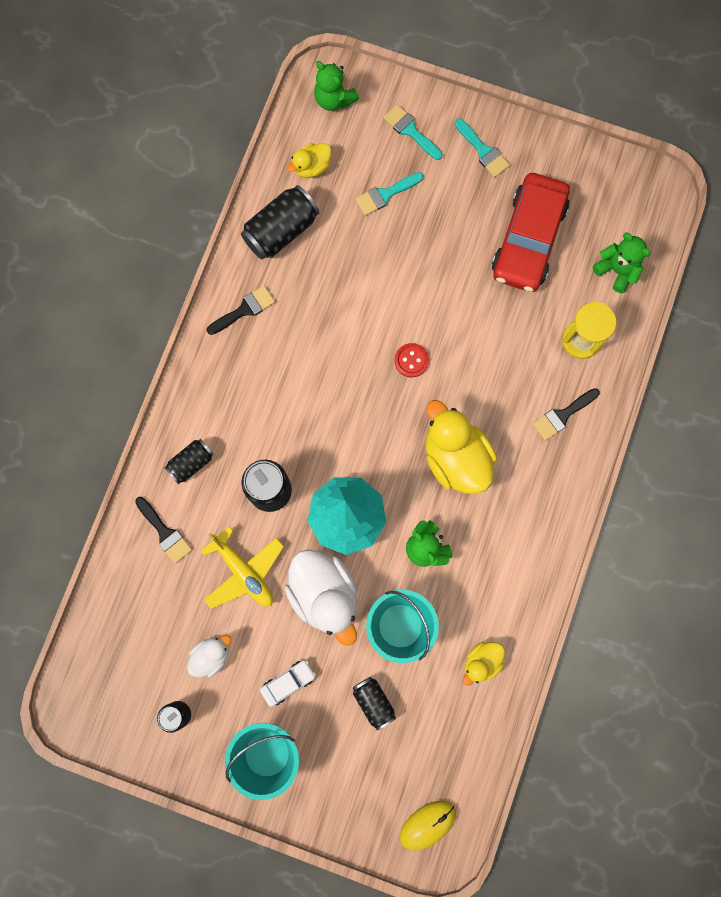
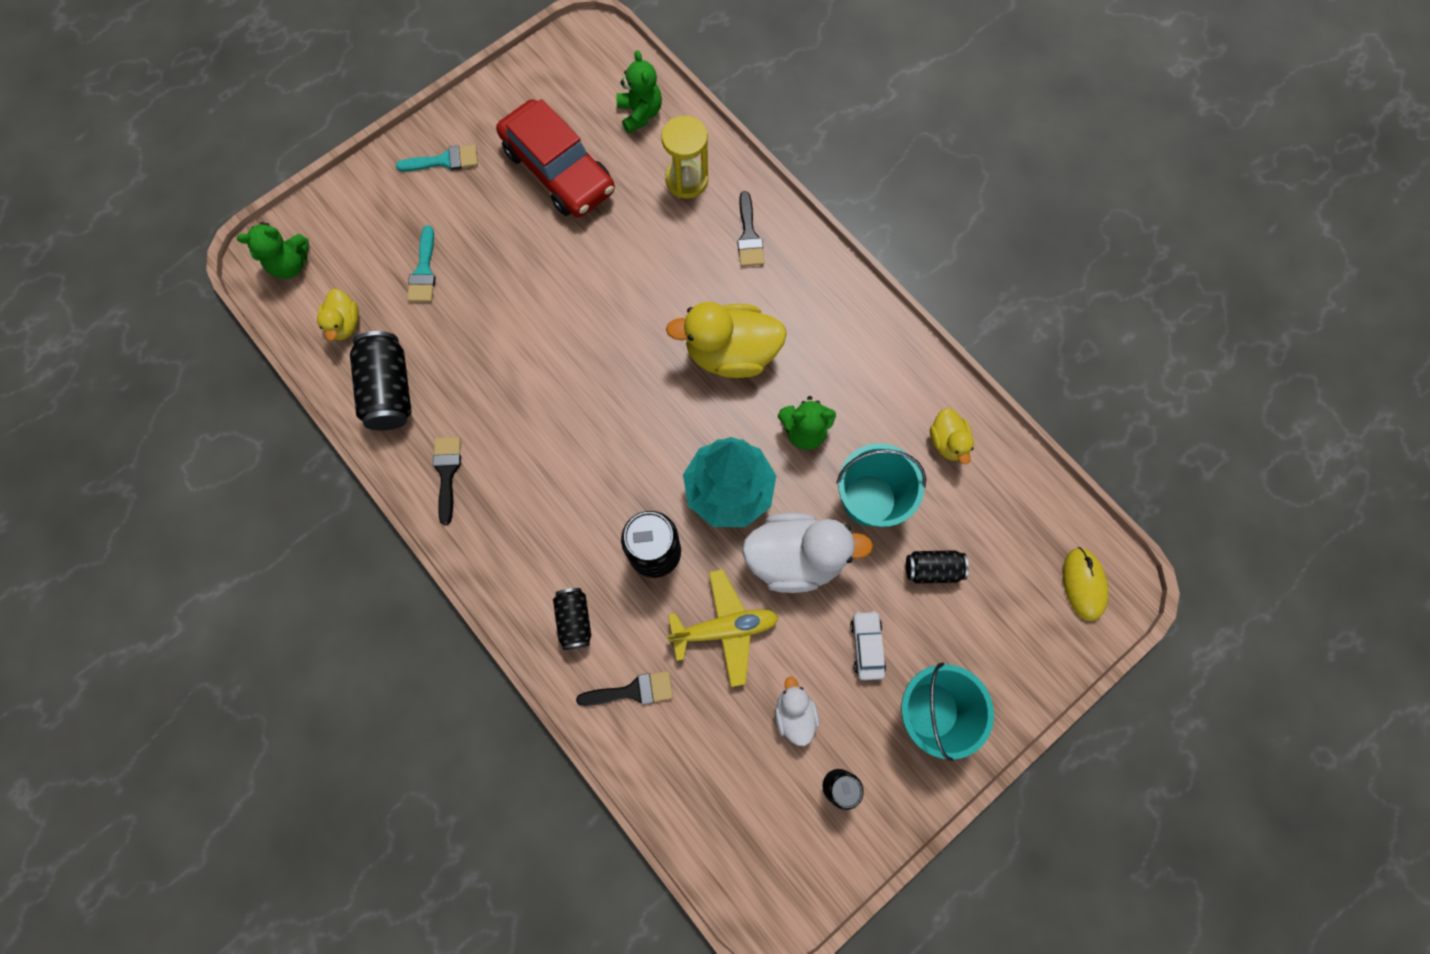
camera: 60 degrees left, 5 degrees down
(410, 131) = (376, 213): turquoise brush -> none
(411, 360) = (608, 340): red button -> none
(617, 270) = (640, 114): green teddy bear -> green teddy bear turned 90 degrees clockwise

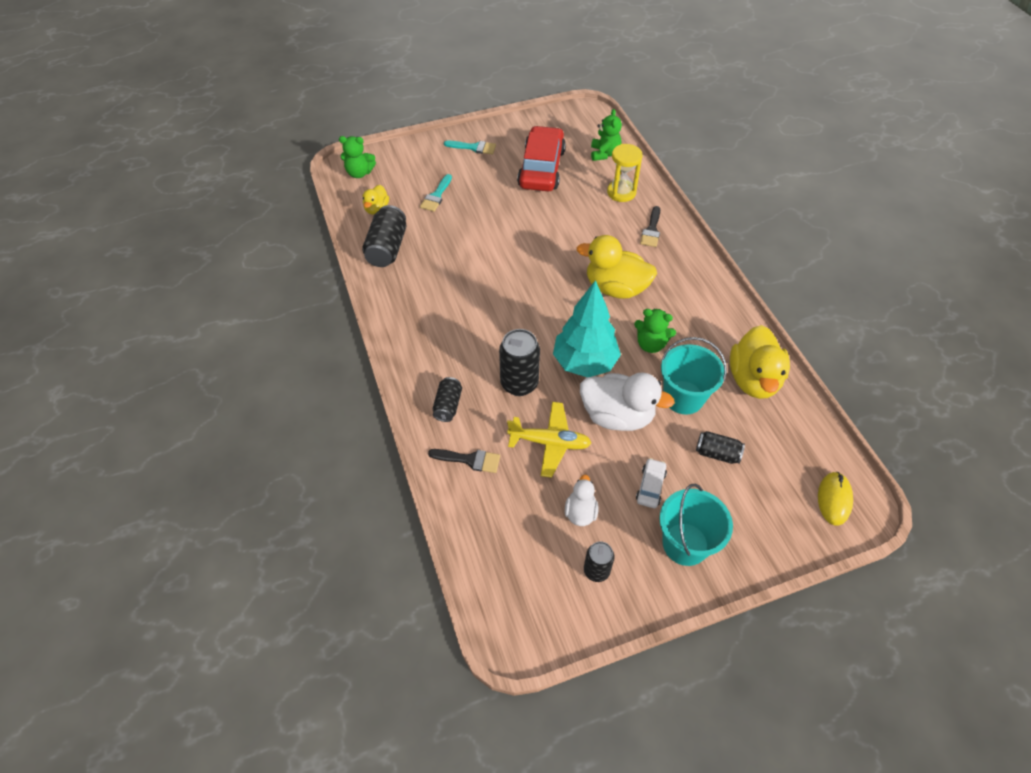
camera: 20 degrees right, 20 degrees down
(447, 473) = (402, 300): black brush -> none
(558, 170) = (541, 168): red car -> red car turned 150 degrees counterclockwise
(947, 441) = (753, 379): yellow duck -> yellow duck, size x1.91

